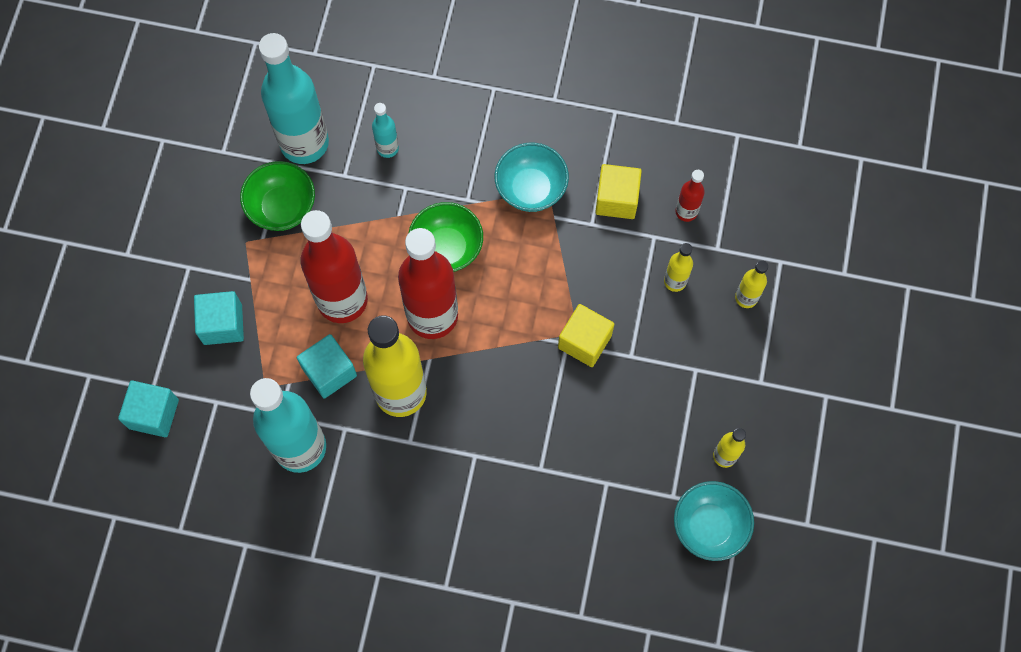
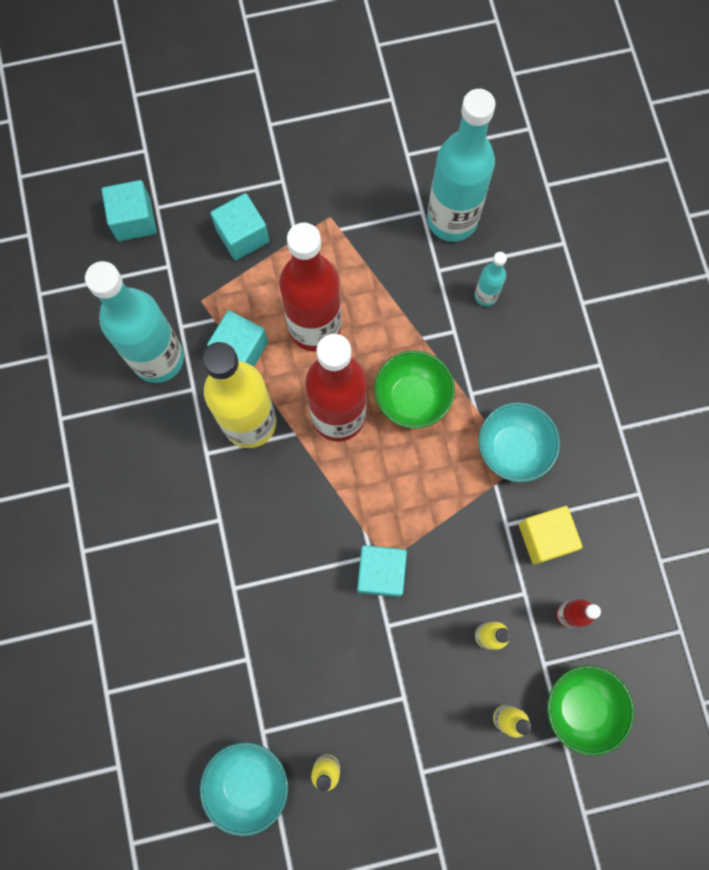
camera: 65 degrees right, 5 degrees up
(282, 207) = (379, 231): green bowl -> green bowl (581, 707)
(584, 341) = (381, 573): yellow cube -> turquoise cube

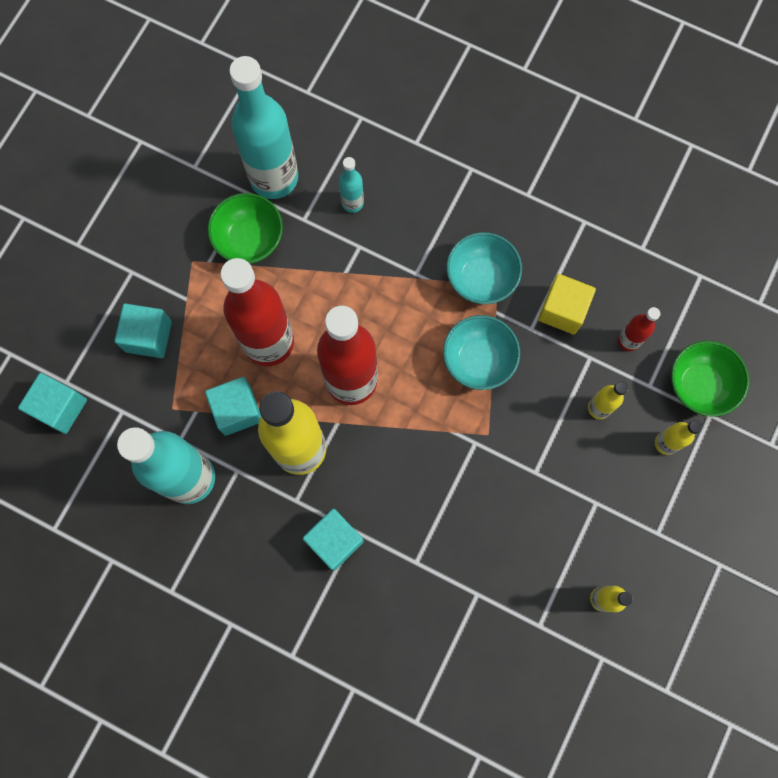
camera: 50 degrees left, 0 degrees up
(248, 783) = (567, 666): turquoise bowl -> turquoise bowl (478, 360)
(381, 573) = (493, 445): turquoise cube -> turquoise cube (334, 541)
(412, 398) = (383, 317): green bowl -> green bowl (249, 240)

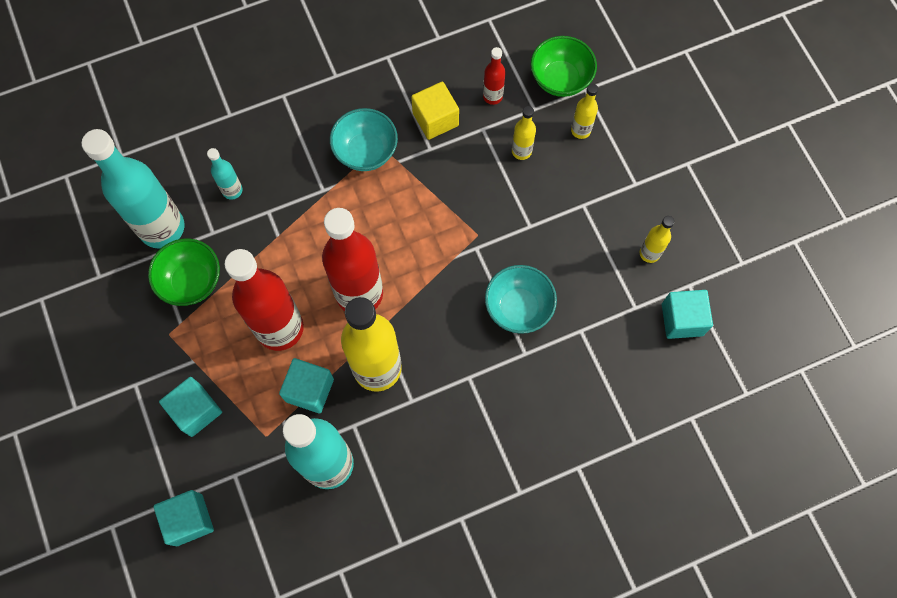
camera: 50 degrees left, 5 degrees down
(334, 541) = (463, 397): turquoise cube -> turquoise cube (682, 319)
(478, 360) = (421, 199): turquoise bowl -> turquoise bowl (518, 307)

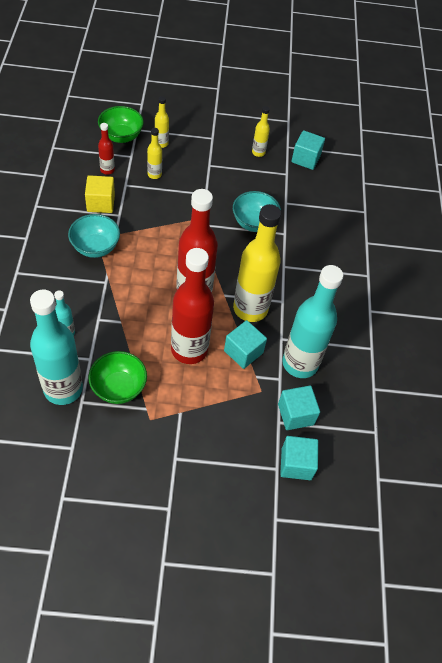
camera: 70 degrees left, 15 degrees down
(196, 410) = (218, 426): turquoise cube -> turquoise cube (296, 414)

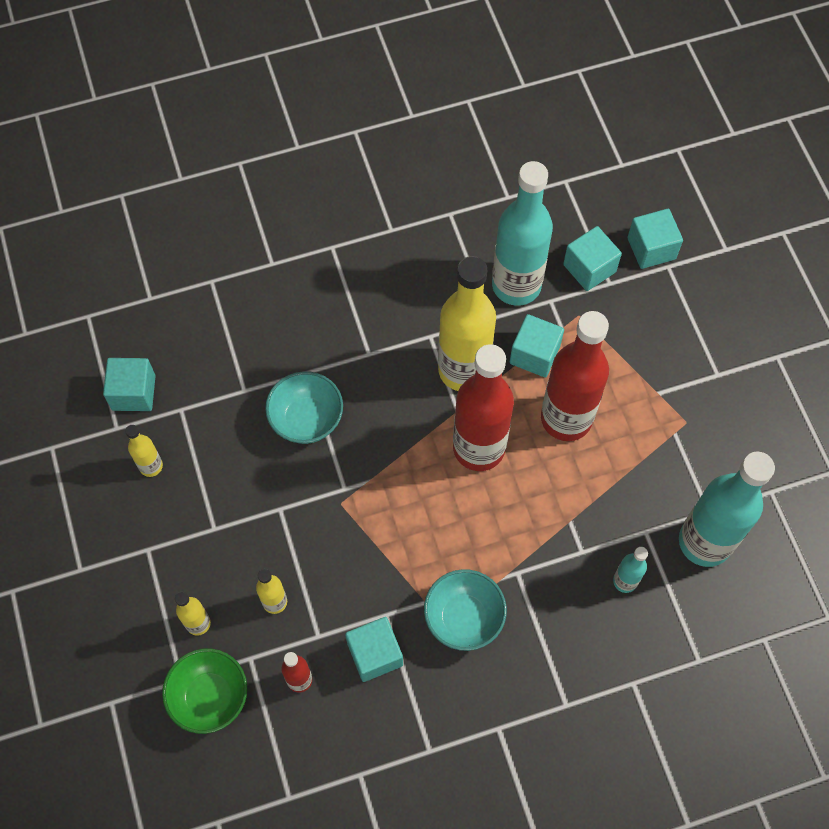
camera: 105 degrees left, 10 degrees up
(101, 203) = (375, 654): yellow cube -> turquoise cube
(118, 387) = (665, 477): green bowl -> none

